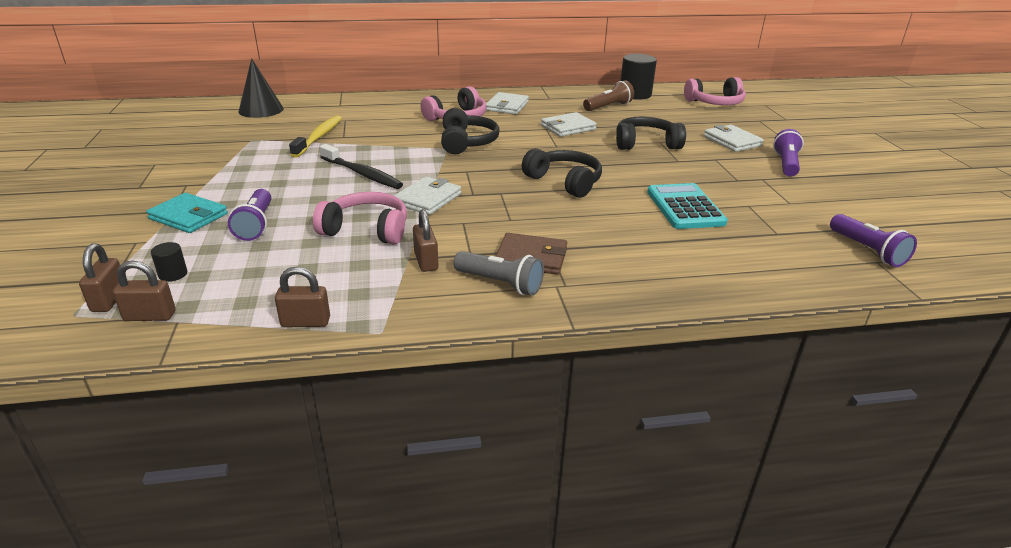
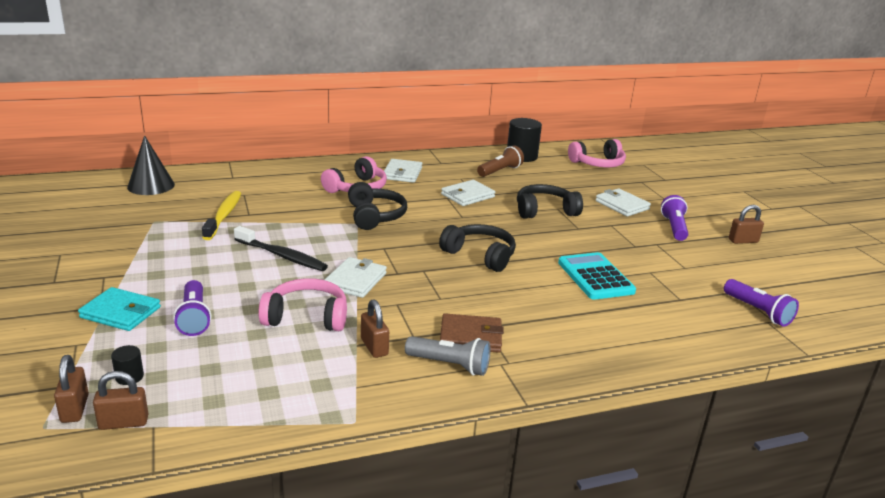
camera: 10 degrees left, 5 degrees down
(305, 322) = (280, 417): brown padlock -> brown padlock (743, 241)

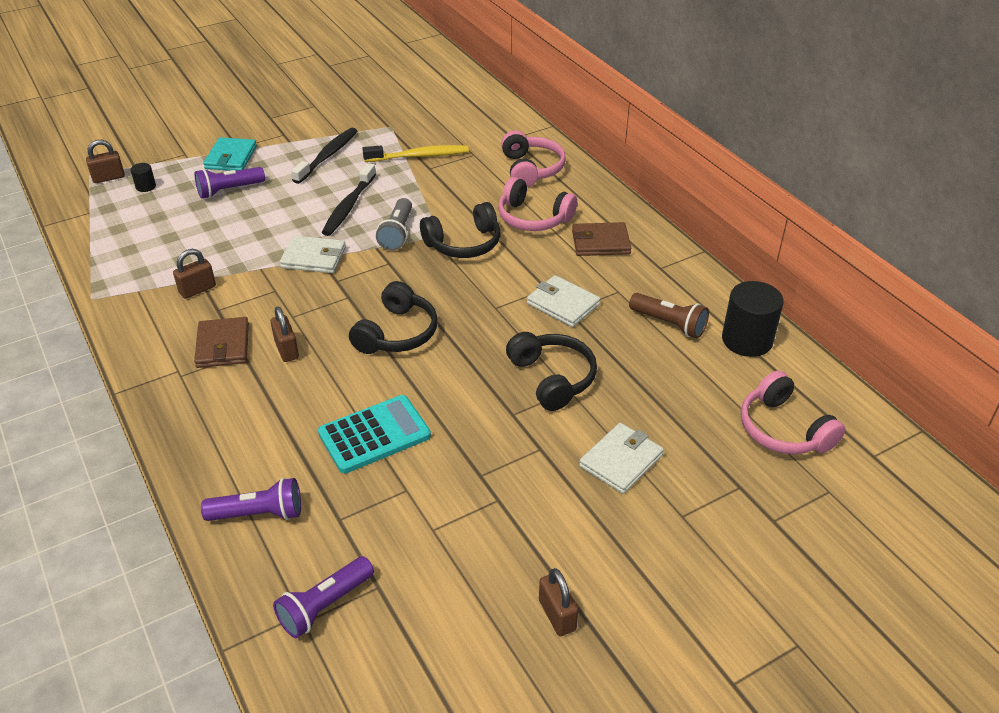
camera: 80 degrees right, 15 degrees up
(123, 423) = (93, 200): brown padlock -> brown padlock (286, 350)
(151, 185) = (465, 103): black cone -> none
(178, 257) = (328, 156): none -> black toothbrush
(306, 317) = (240, 244): pink headphones -> pink headphones (531, 169)
(402, 173) = (600, 242): white wallet -> brown wallet
(450, 365) = (173, 338): grey flashlight -> grey flashlight (397, 233)
(674, 227) = (566, 523): purple flashlight -> purple flashlight (259, 514)

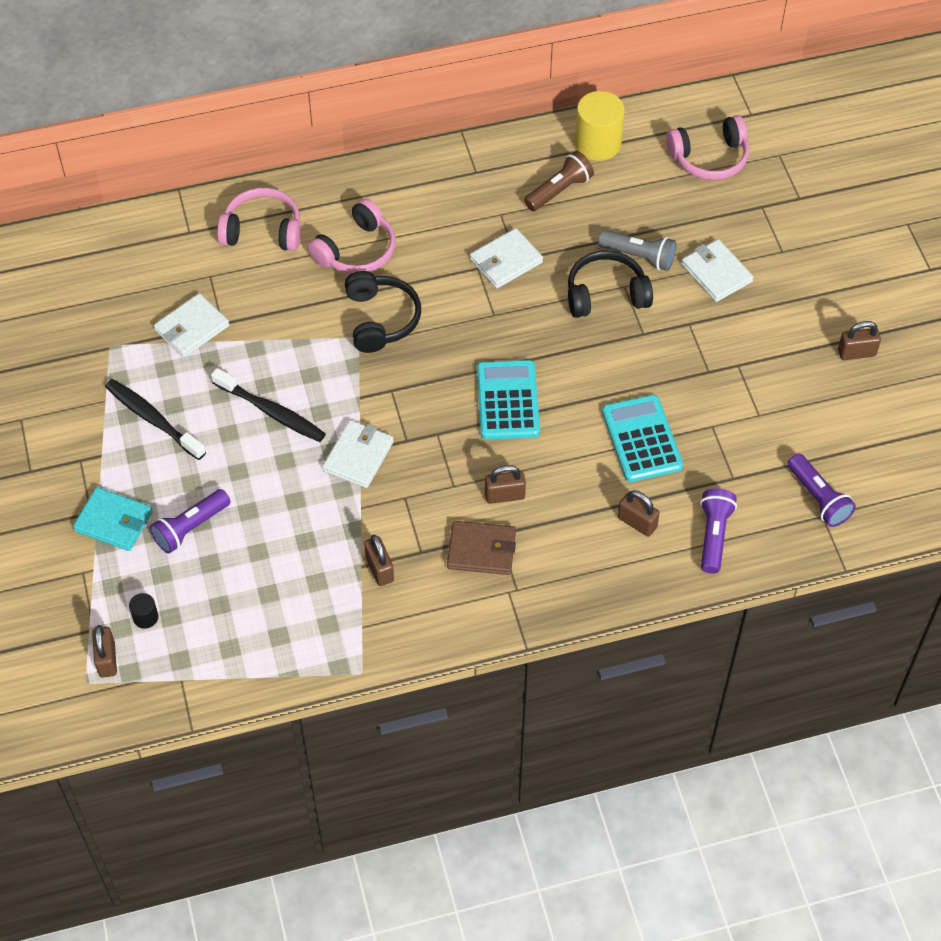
camera: 75 degrees left, 15 degrees up
(229, 190) = (190, 528): purple flashlight -> purple flashlight turned 60 degrees clockwise
(268, 448) = (637, 522): none -> brown padlock
(397, 233) = (340, 374): grey flashlight -> grey flashlight (639, 256)
(397, 333) = (508, 401): black headphones -> turquoise calculator
(419, 156) = (192, 328): yellow toothbrush -> white wallet
(600, 242) = (419, 206): brown wallet -> none
(747, 340) = (598, 143): black cylinder -> yellow cylinder

